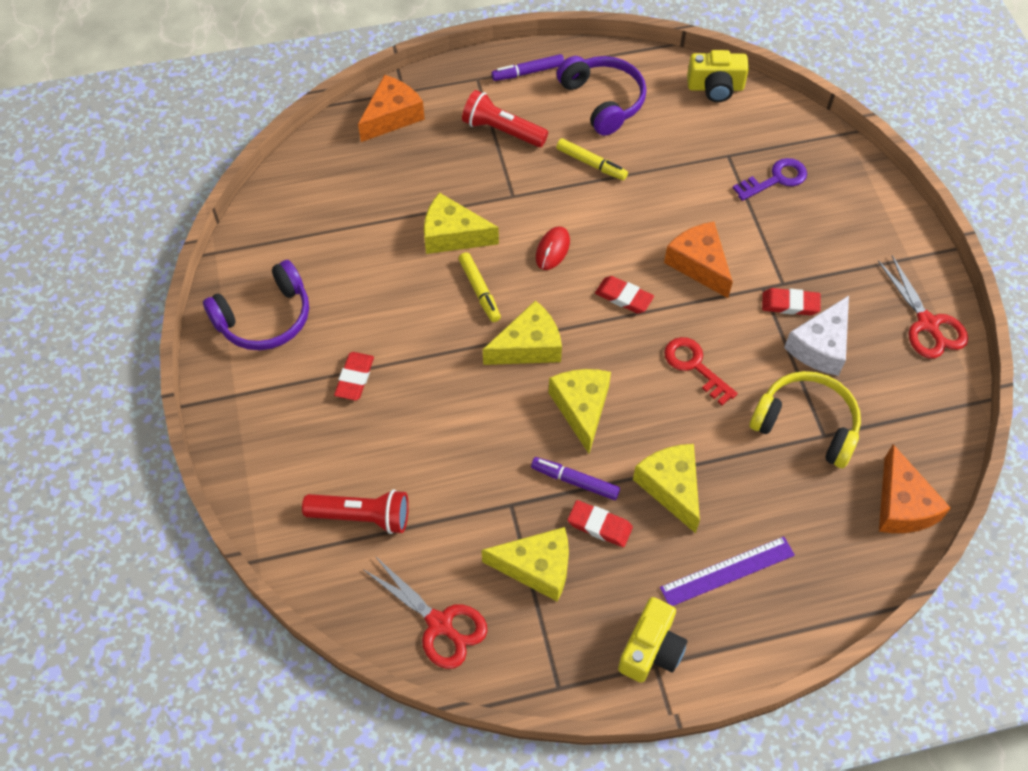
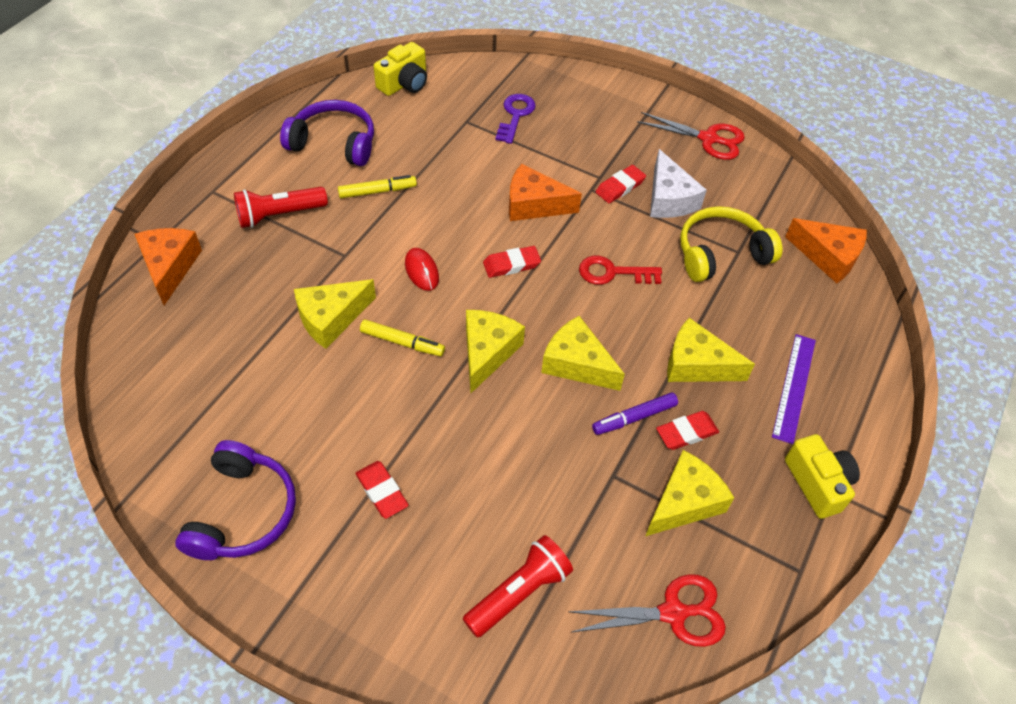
camera: 50 degrees left, 5 degrees down
(528, 72) = (250, 160): purple marker -> none

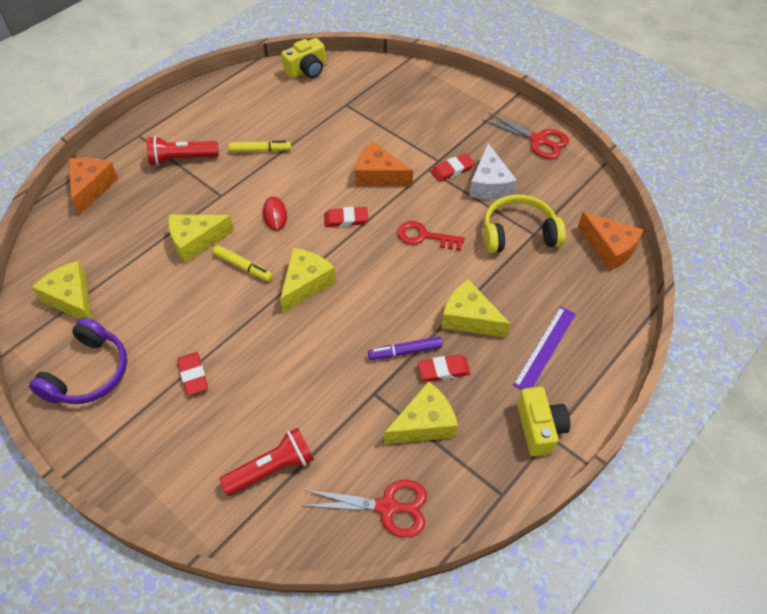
camera: 15 degrees right, 0 degrees up
(334, 143) = (239, 110): purple headphones -> none
(515, 115) = (386, 104): purple key -> none
(576, 363) = (372, 303): yellow cheese -> yellow cheese (72, 299)

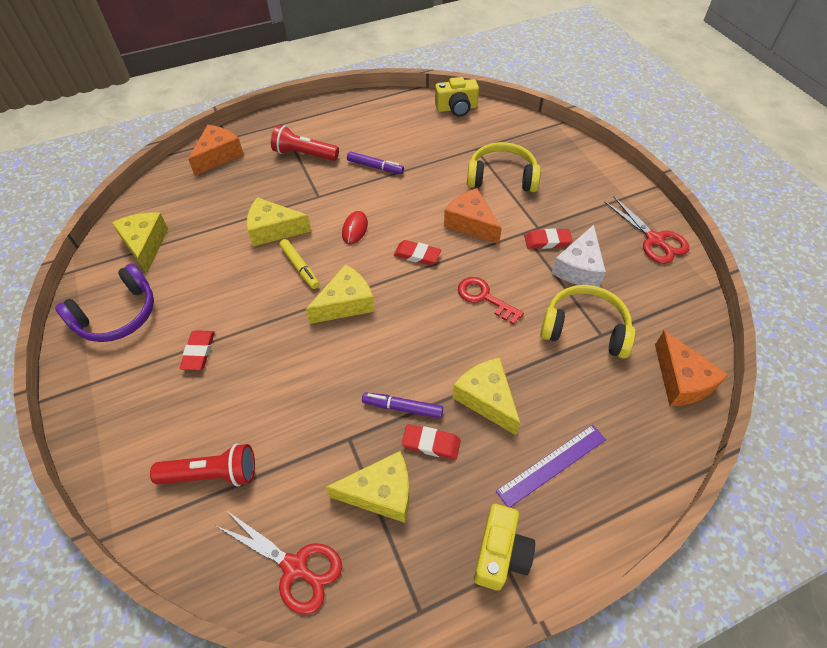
camera: 25 degrees right, 0 degrees up
(260, 150) = (375, 167): yellow marker -> purple marker
(383, 125) = (501, 177): none -> yellow headphones

